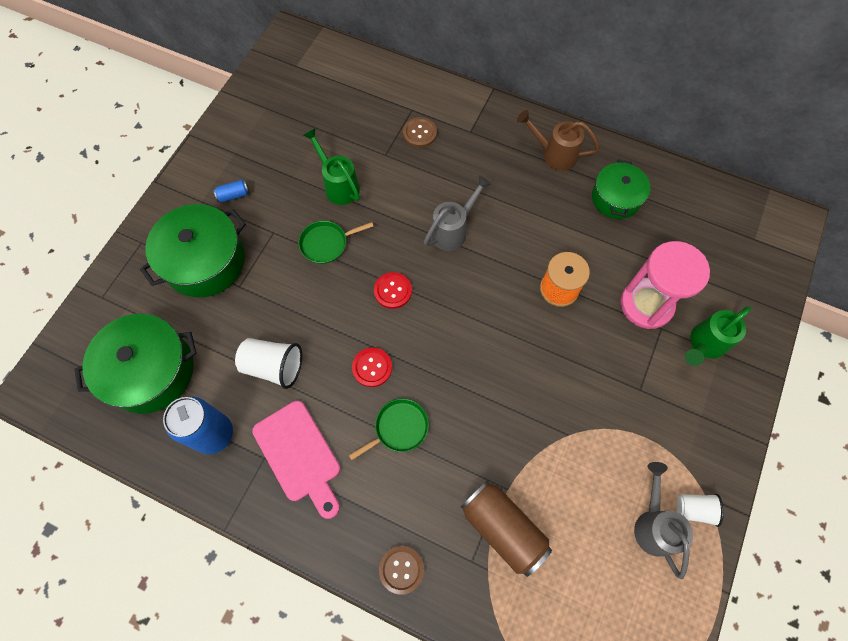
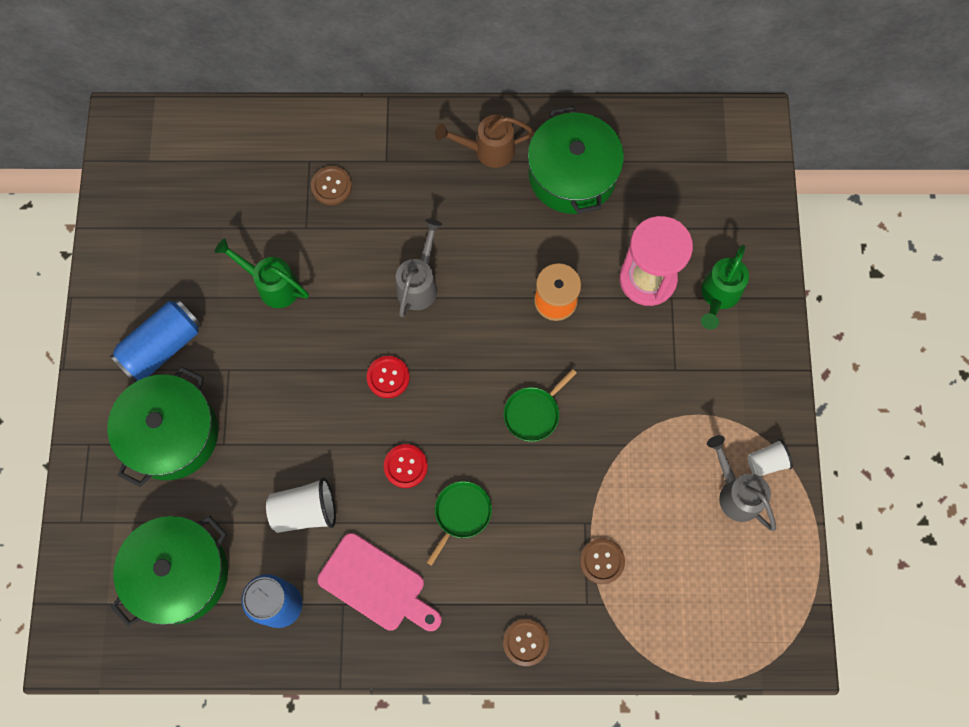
camera: 25 degrees left, 5 degrees up
(234, 195) = (162, 346): blue can -> blue can, size x2.25
(326, 243) = (293, 357): green pan -> green pan (533, 413)
(503, 528) = (602, 561): brown can -> brown button
(615, 198) = (572, 174): green pot -> green pot, size x1.57

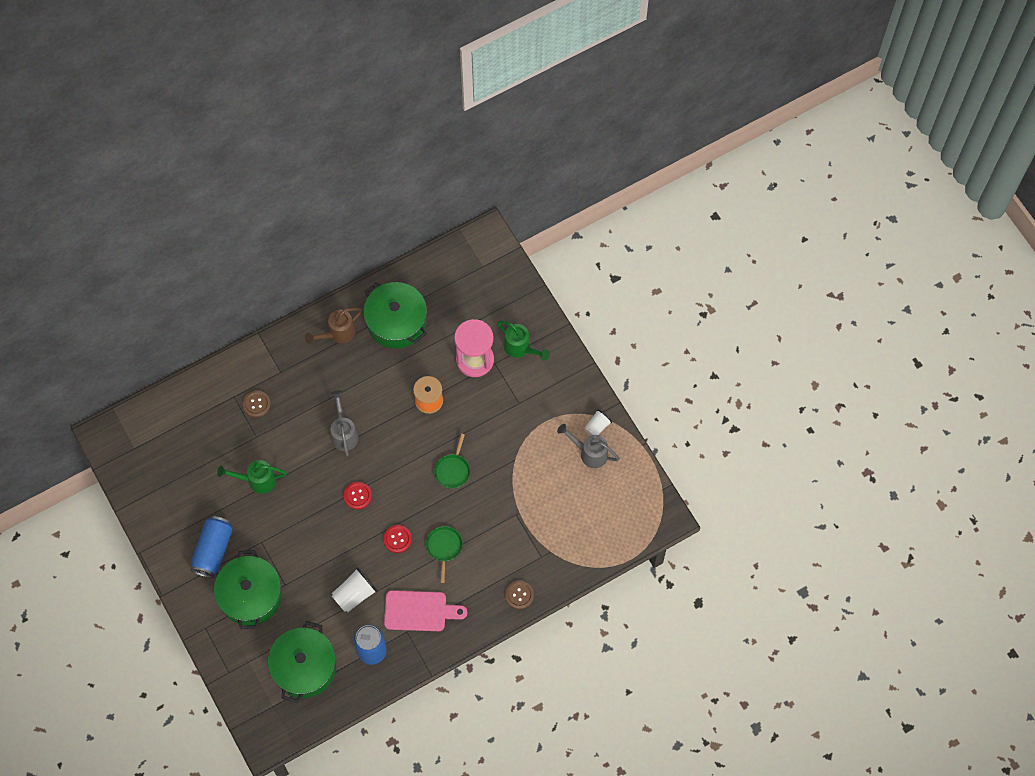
camera: 30 degrees left, 5 degrees down
(602, 561) = (536, 529): brown button -> none
(718, 296) = (520, 348): green watering can -> green watering can turned 45 degrees counterclockwise

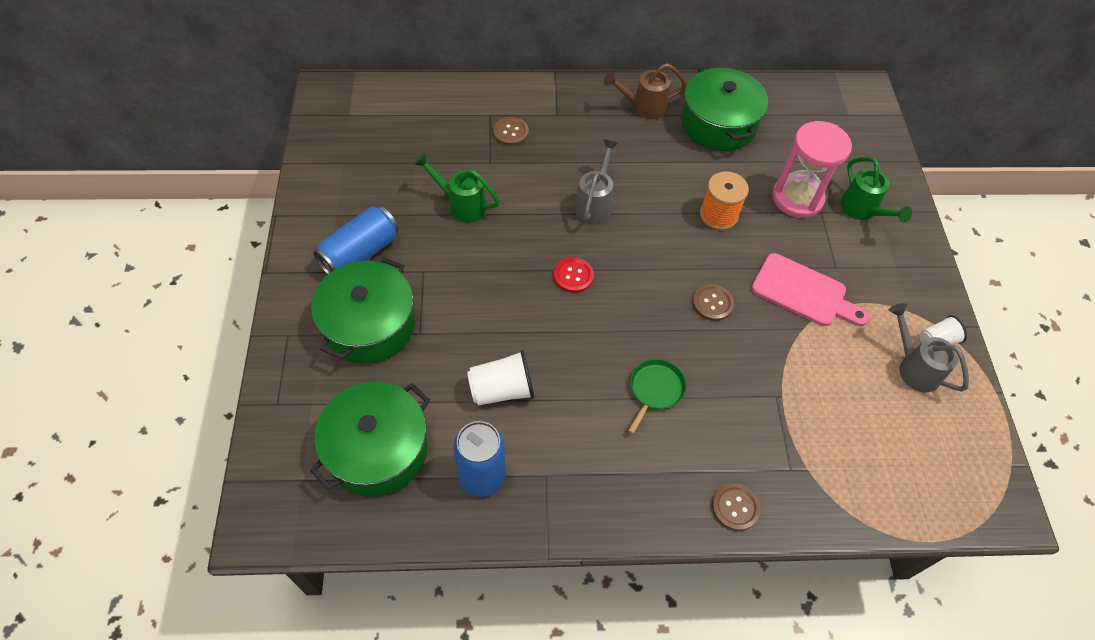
camera: 25 degrees right, 10 degrees down
(397, 539) = (597, 349): red button -> none
(419, 611) = (578, 456): pink cutting board -> pink cutting board (804, 292)
(453, 470) = (712, 303): green pan -> brown button

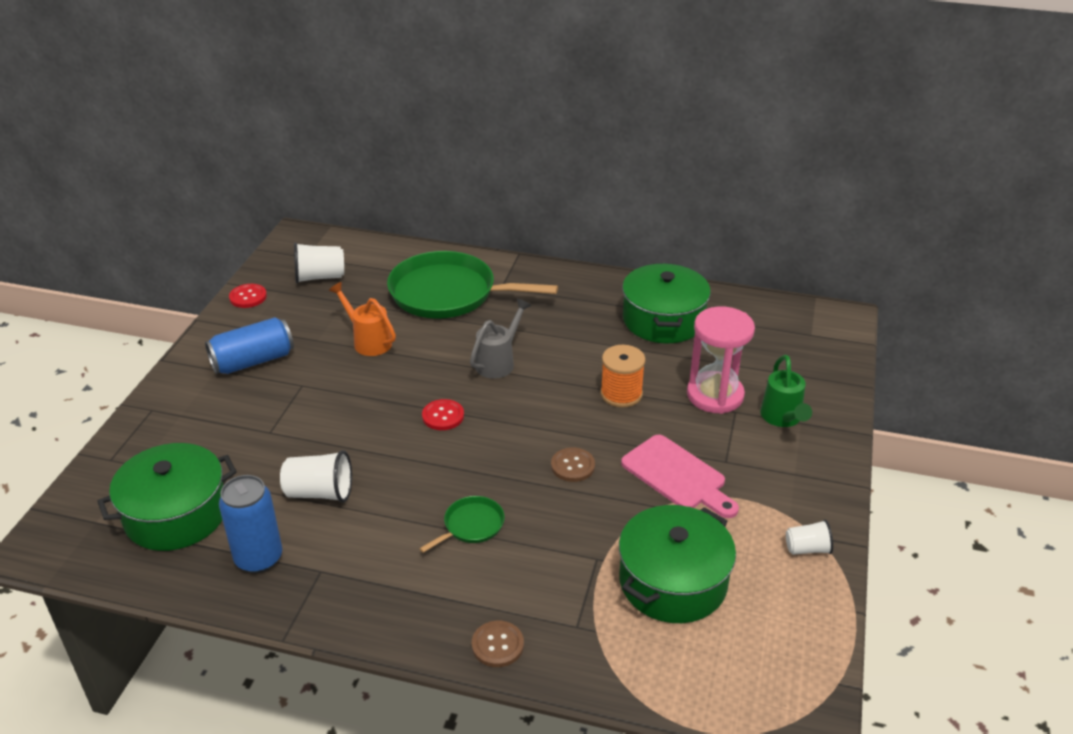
camera: 20 degrees right, 20 degrees down
(315, 176) = (248, 297): none -> red button
(369, 325) = (227, 417): green pot -> green pot (672, 582)
(375, 137) = (319, 277): none -> white cup
(461, 205) = (368, 341): green watering can -> orange watering can
(510, 132) = (448, 293): brown button -> green pan
(643, 107) = (592, 294): brown watering can -> none
(914, 368) = (768, 567): grey watering can -> none

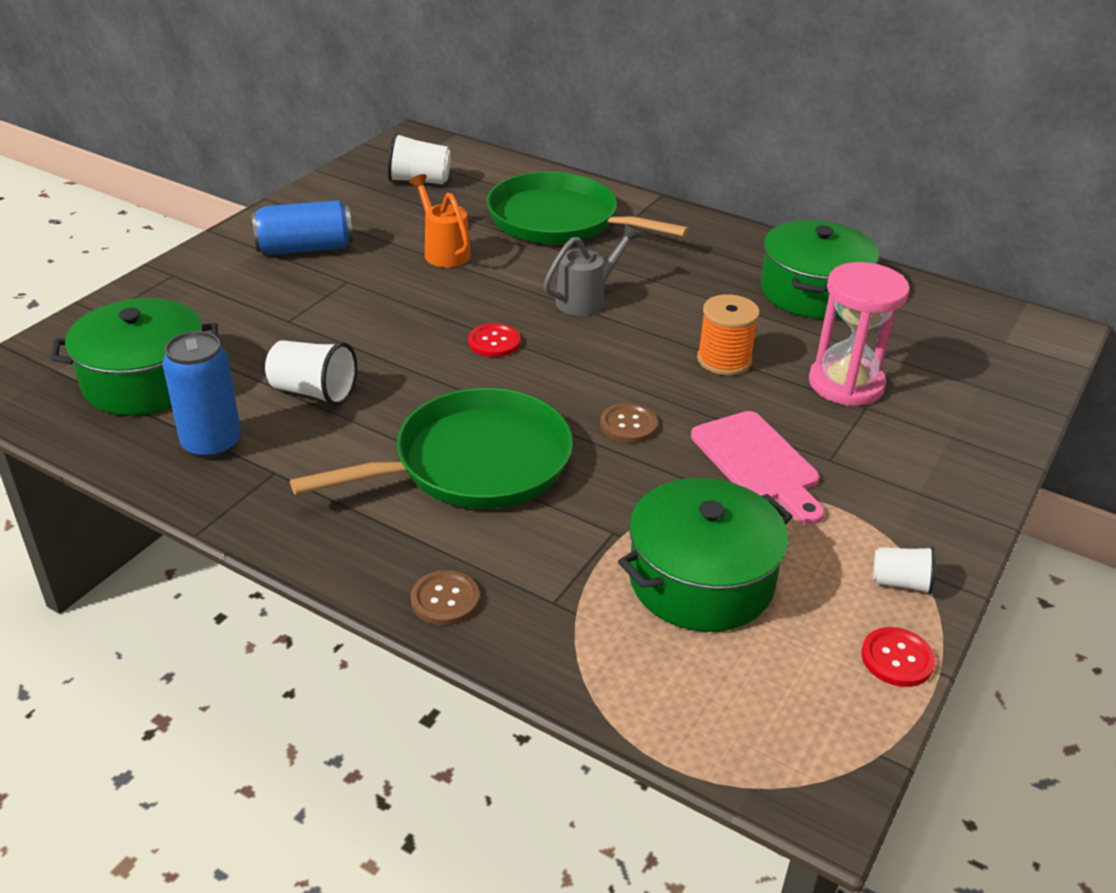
camera: 15 degrees right, 0 degrees up
(248, 297) = (331, 186): red button -> red button (897, 659)
(471, 525) = (474, 463): green pan -> green pan, size x2.27
(782, 418) = (927, 427): green watering can -> none

